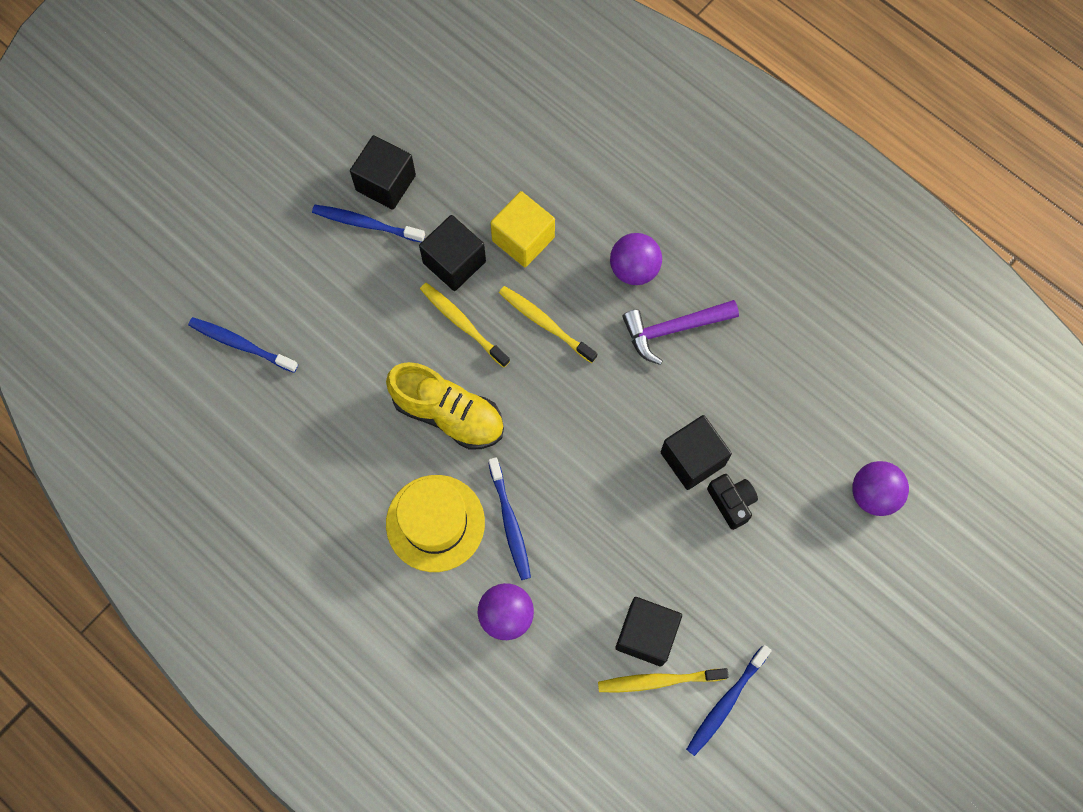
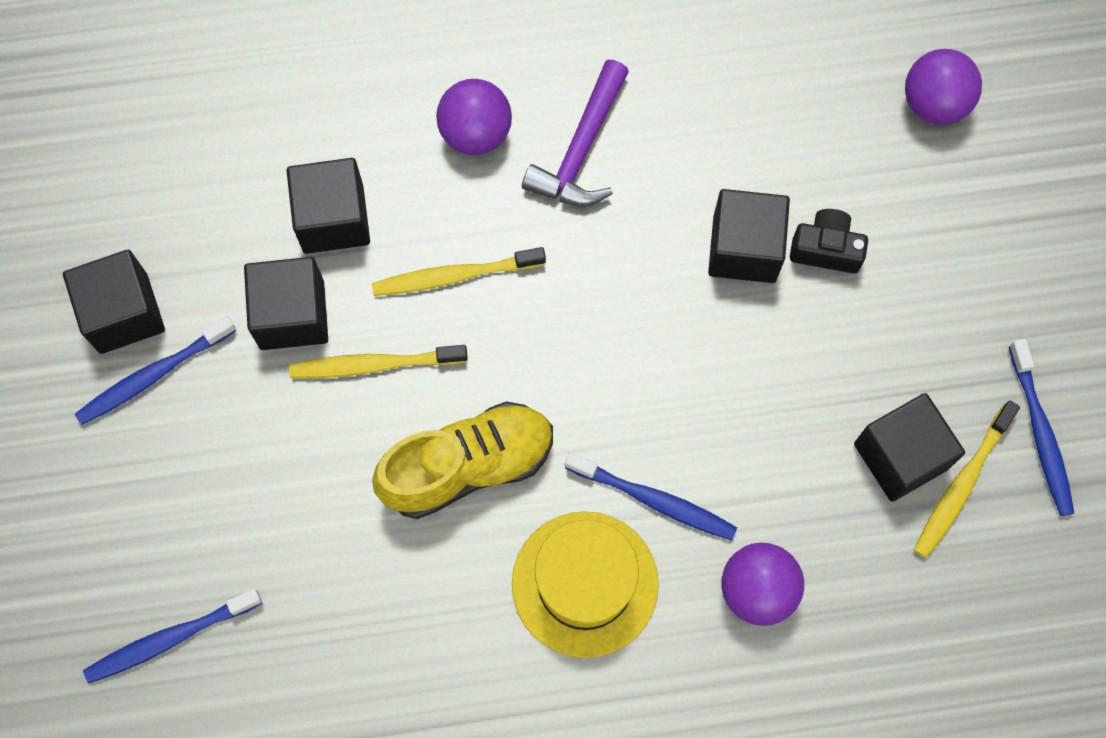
camera: 50 degrees left, 0 degrees up
(523, 239) = (333, 219): yellow cube -> black cube

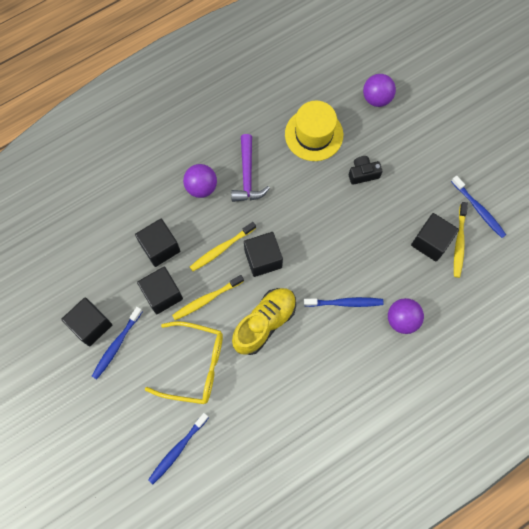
camera: 25 degrees left, 0 degrees up
(286, 486) = (194, 365): none -> yellow glasses
(585, 584) = (334, 348): yellow hat -> yellow hat (314, 134)
(744, 249) = (331, 187): black cube -> black cube (263, 259)

